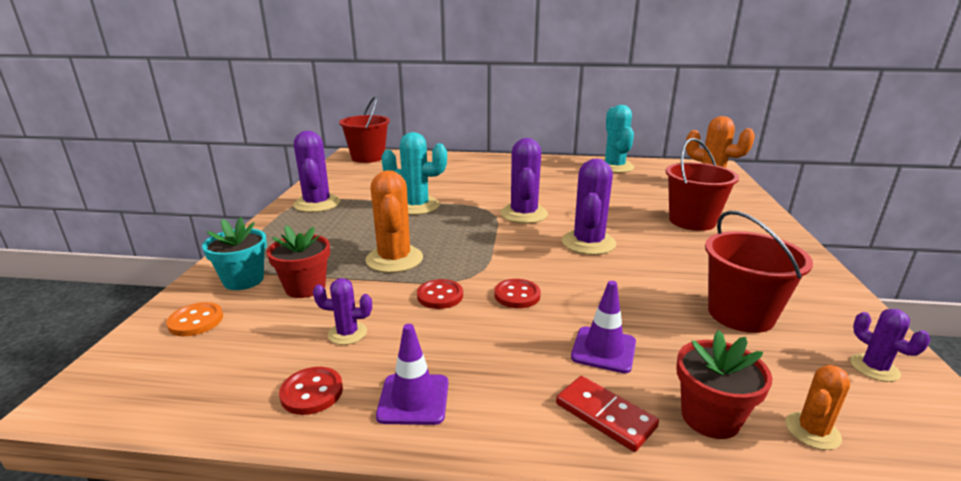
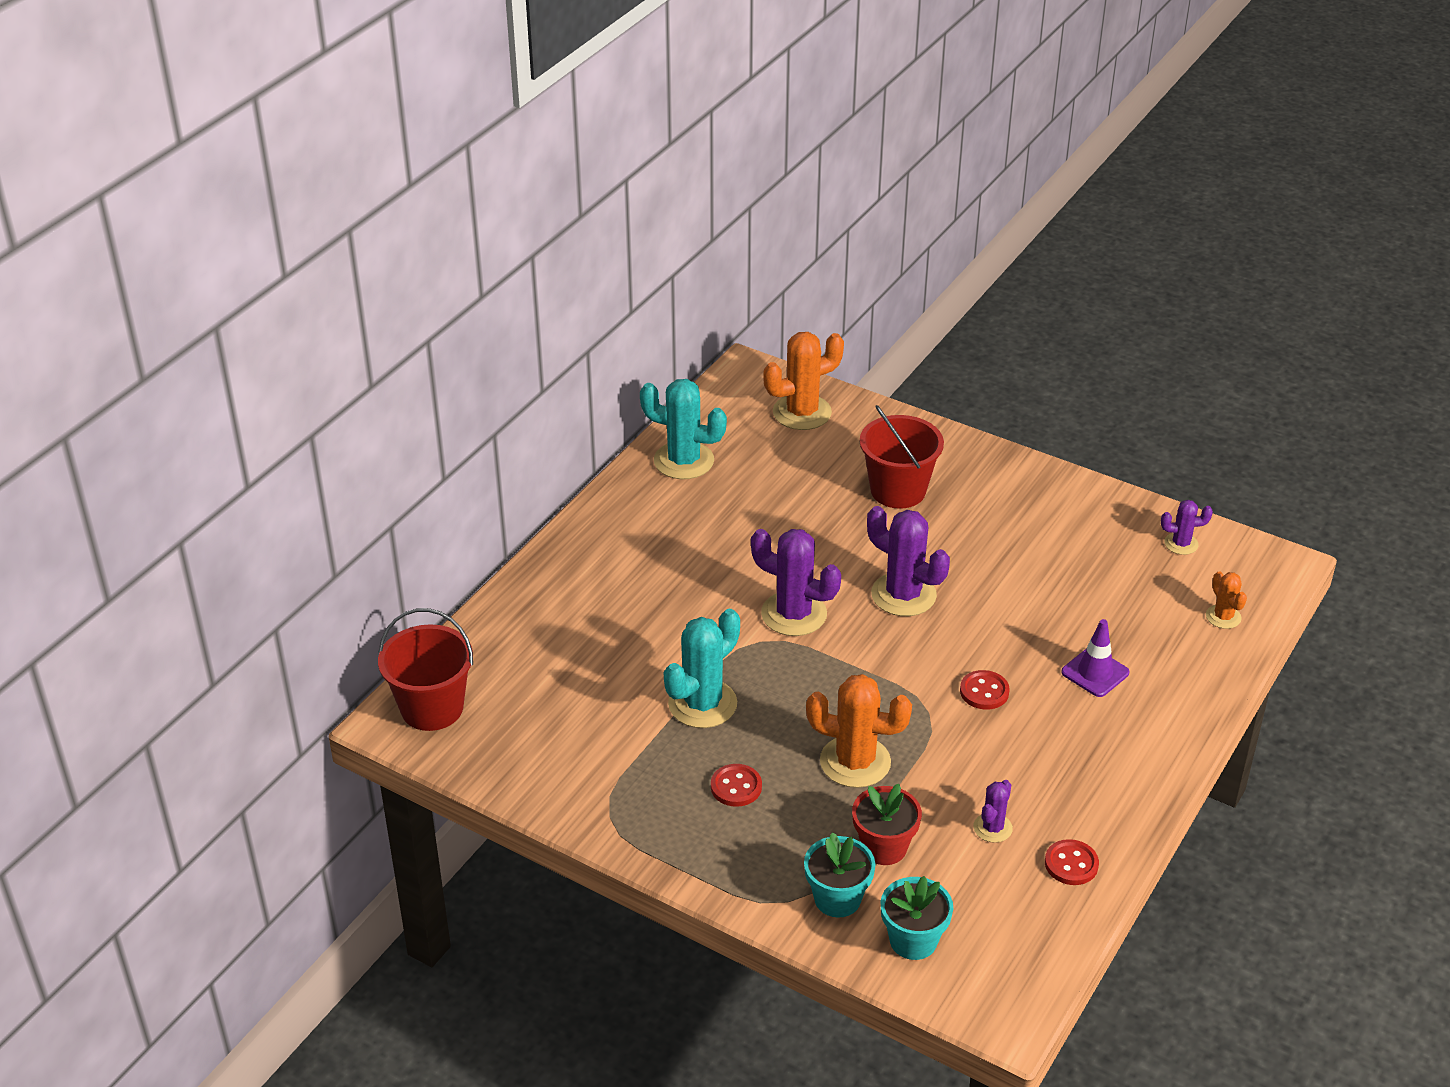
camera: 65 degrees left, 15 degrees up
(196, 321) = (913, 940): orange button -> turquoise flower pot
(317, 204) = (625, 805): purple cactus -> none
(413, 399) = (1106, 804): purple traffic cone -> none
(440, 296) = (956, 746): red button -> red button (736, 787)
(605, 415) = (1168, 707): red domino -> none
(710, 417) = (1192, 656): red flower pot -> none
(740, 314) = (1086, 567): red bucket -> none

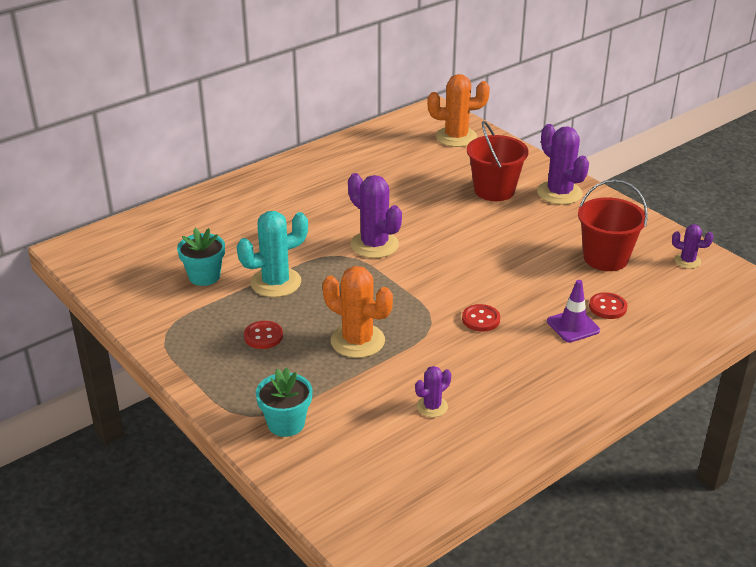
camera: 20 degrees right, 5 degrees down
(432, 708) = (100, 246): red bucket -> red bucket (605, 258)
(684, 461) = (360, 148): turquoise cactus -> none
(884, 847) = (342, 399): red flower pot -> none
(903, 595) = (459, 250): purple cactus -> purple cactus (559, 193)
(913, 940) = (323, 466): turquoise flower pot -> turquoise flower pot (204, 276)
(1071, 864) = (478, 446): red button -> red button (607, 307)
(1223, 617) = (695, 313): orange cactus -> none

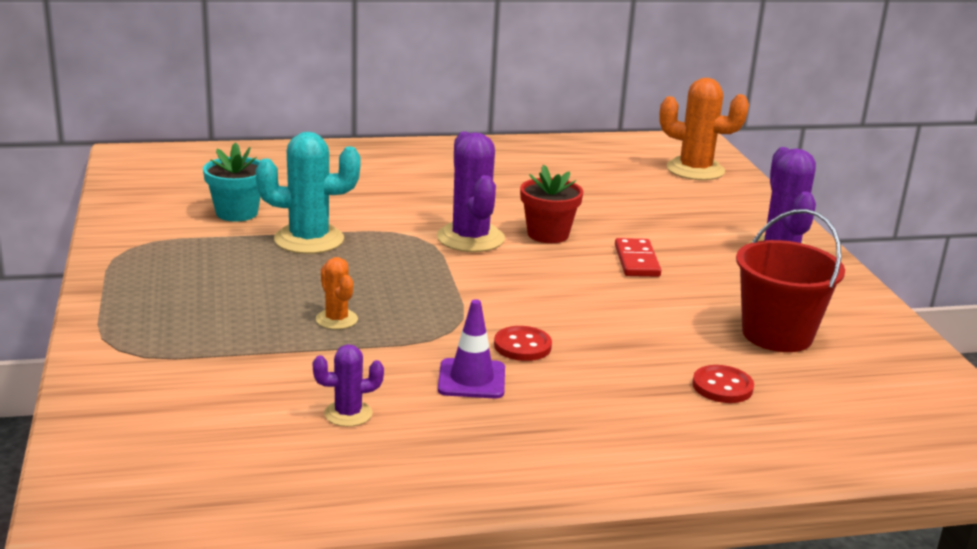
camera: 25 degrees right, 10 degrees down
(263, 336) = (231, 282): red button -> none
(286, 423) = (149, 370): turquoise flower pot -> none
(357, 341) = (336, 319): orange cactus -> orange cactus, size x0.53
(417, 225) = (548, 234): none -> red flower pot
(486, 228) = (636, 261): none -> red domino
(494, 190) = (690, 229): red bucket -> none
(573, 326) = (646, 391): purple traffic cone -> purple traffic cone (471, 379)
(687, 261) = (905, 372): purple cactus -> none

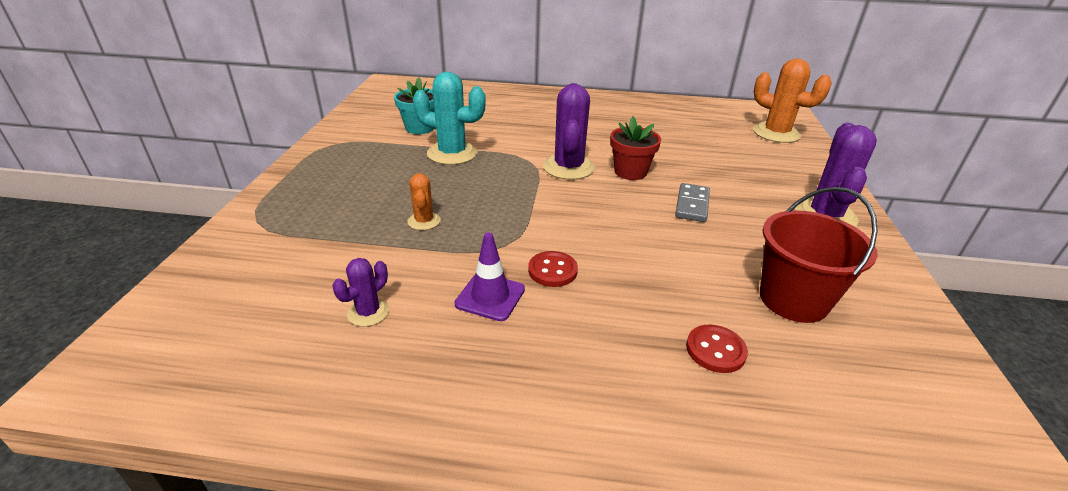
camera: 20 degrees right, 10 degrees up
(348, 414) = (368, 312): purple cactus -> purple cactus turned 60 degrees counterclockwise
(636, 261) = (692, 205): red domino -> grey domino

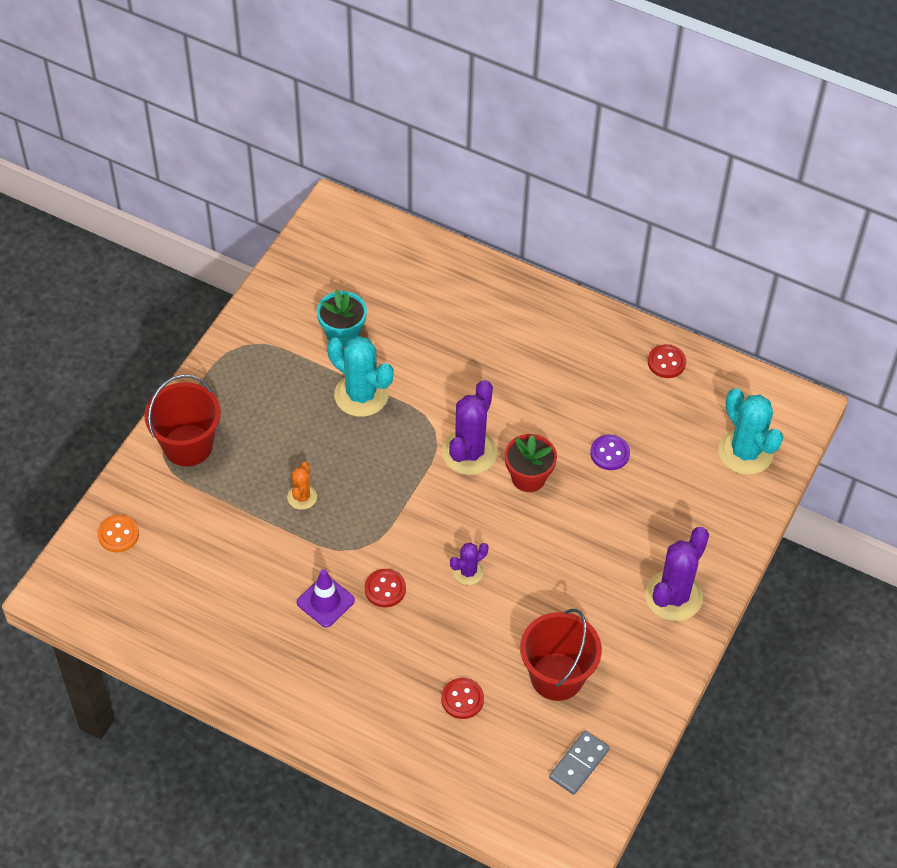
camera: 20 degrees right, 20 degrees up
(199, 294) = (118, 534): none -> orange button
(285, 209) = (188, 445): none -> red bucket
(368, 312) = (233, 590): purple cactus -> purple cactus (468, 572)
(676, 107) = (666, 362): none -> red button
(681, 149) = (609, 453): none -> purple button
(692, 205) = (556, 544): grey domino -> grey domino (579, 764)
(776, 133) = (745, 452): orange cactus -> turquoise cactus

